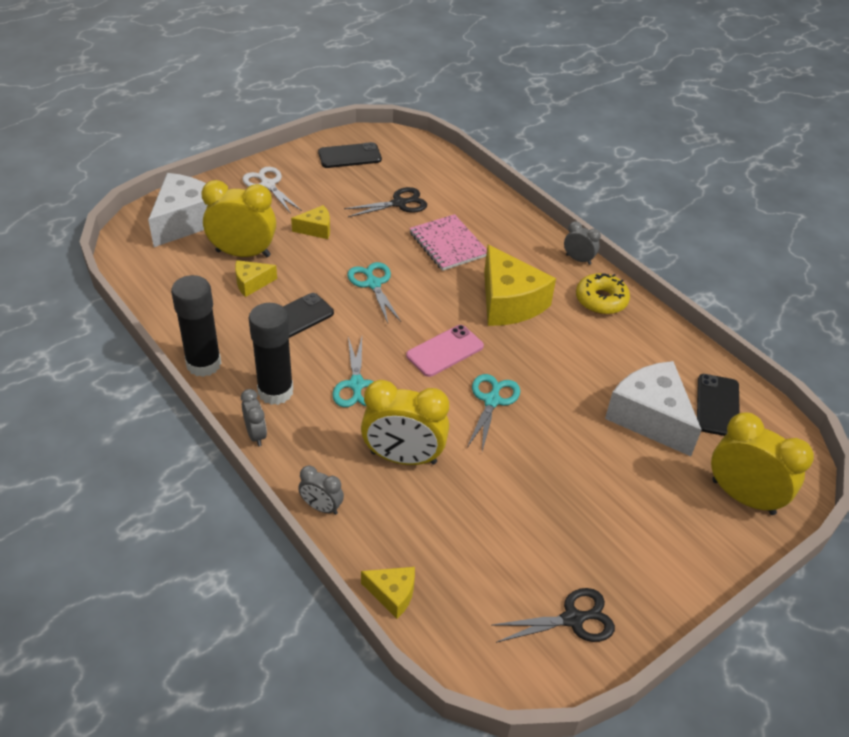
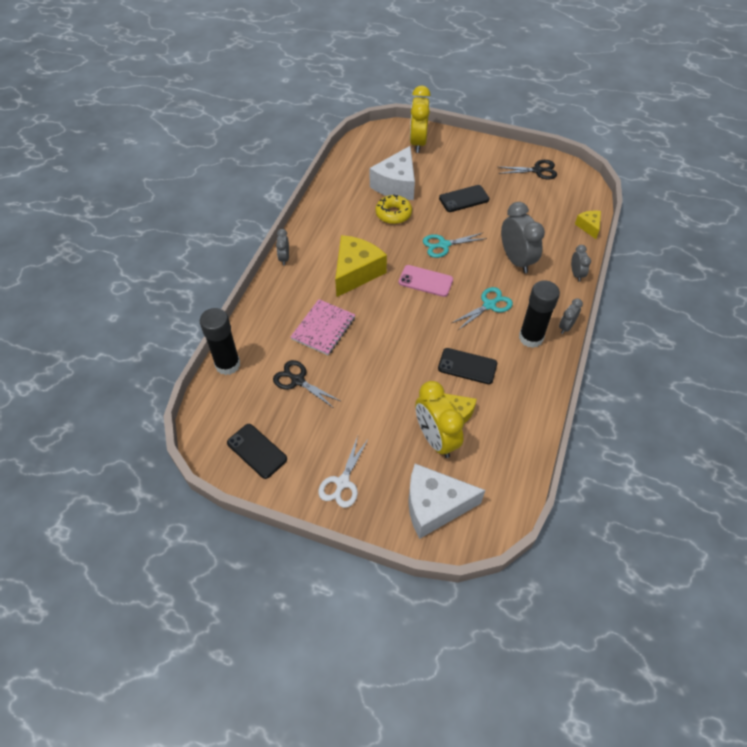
camera: 120 degrees left, 10 degrees up
(203, 364) = (547, 386): black glue stick -> black glue stick (227, 364)
(316, 229) = (370, 412): yellow cheese -> none
(373, 284) = (399, 345): turquoise scissors -> none
(403, 457) = (516, 260): yellow clock -> grey clock
(572, 619) = (537, 170): black scissors -> black scissors turned 135 degrees clockwise
(601, 300) = (317, 234): yellow donut -> yellow donut (393, 214)
(717, 405) = (364, 165): black phone -> black phone (464, 199)

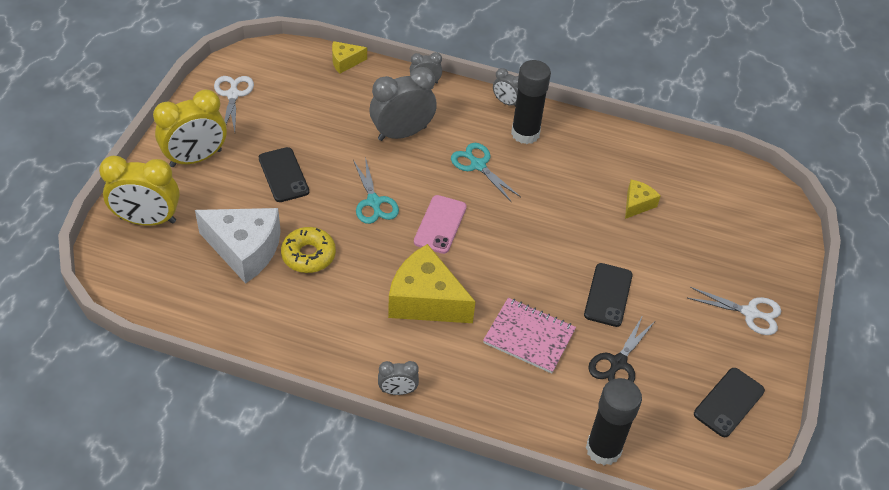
camera: 95 degrees left, 5 degrees down
(434, 506) = (757, 232): white cheese -> none
(436, 439) = (676, 227): yellow clock -> yellow clock (196, 158)
(467, 366) = (573, 192): black phone -> black phone (608, 295)
(537, 170) = (233, 95): black scissors -> white scissors

